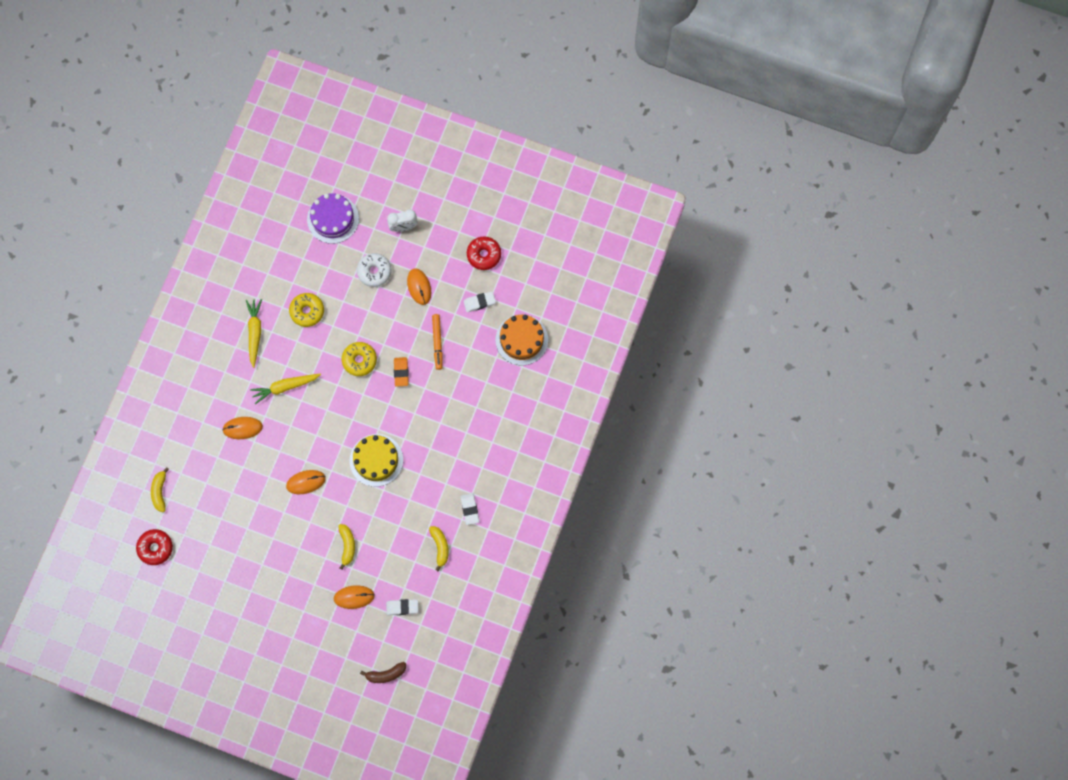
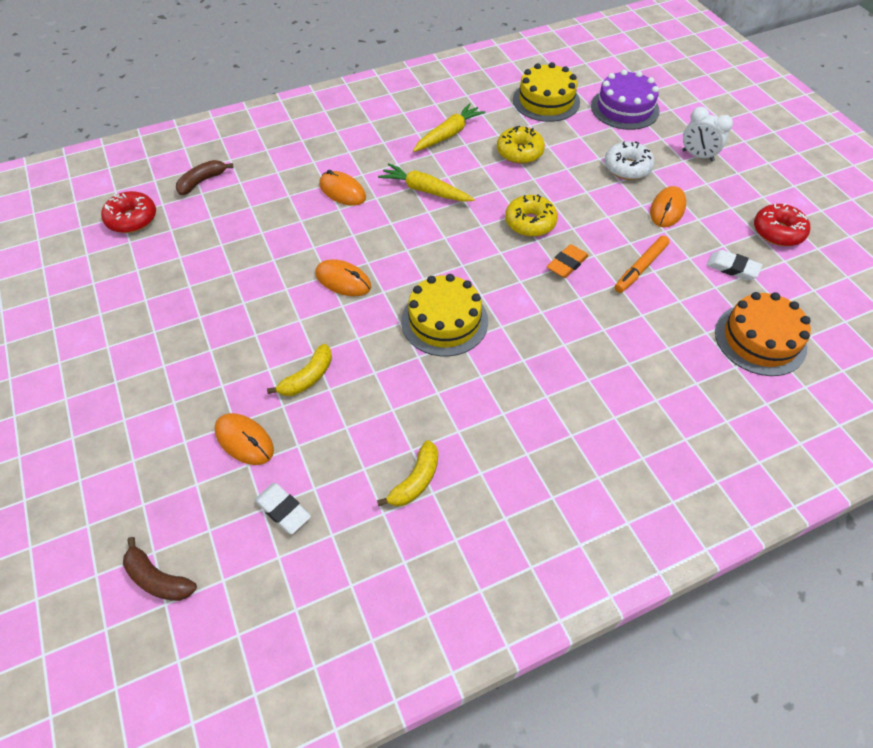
camera: 45 degrees right, 20 degrees down
(160, 491) = (202, 181): yellow banana -> brown banana
(282, 252) = (546, 101): none -> yellow cake
(470, 509) = (504, 470): white eraser -> none

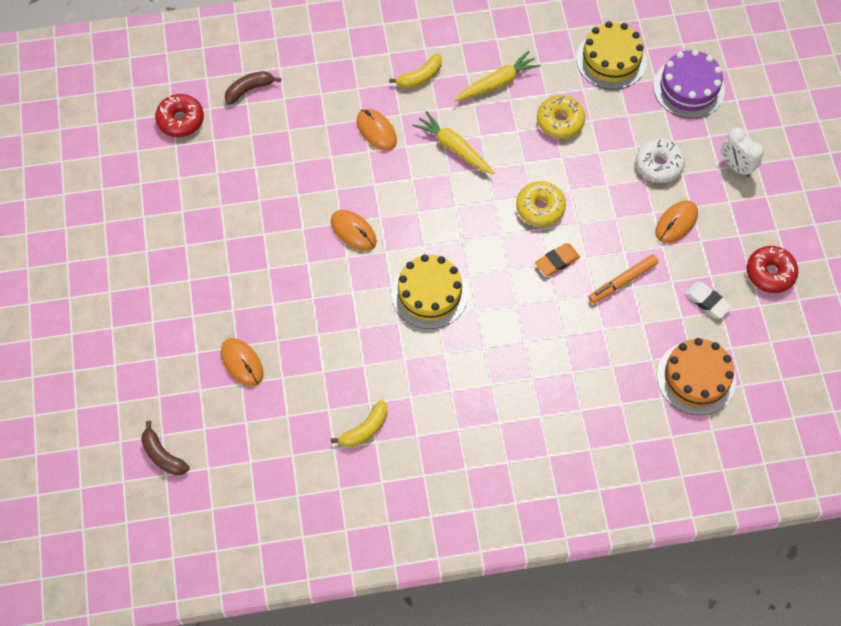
camera: 15 degrees right, 10 degrees up
(283, 510) = (260, 427): white eraser -> none
(307, 378) = (302, 320): yellow banana -> yellow banana (420, 77)

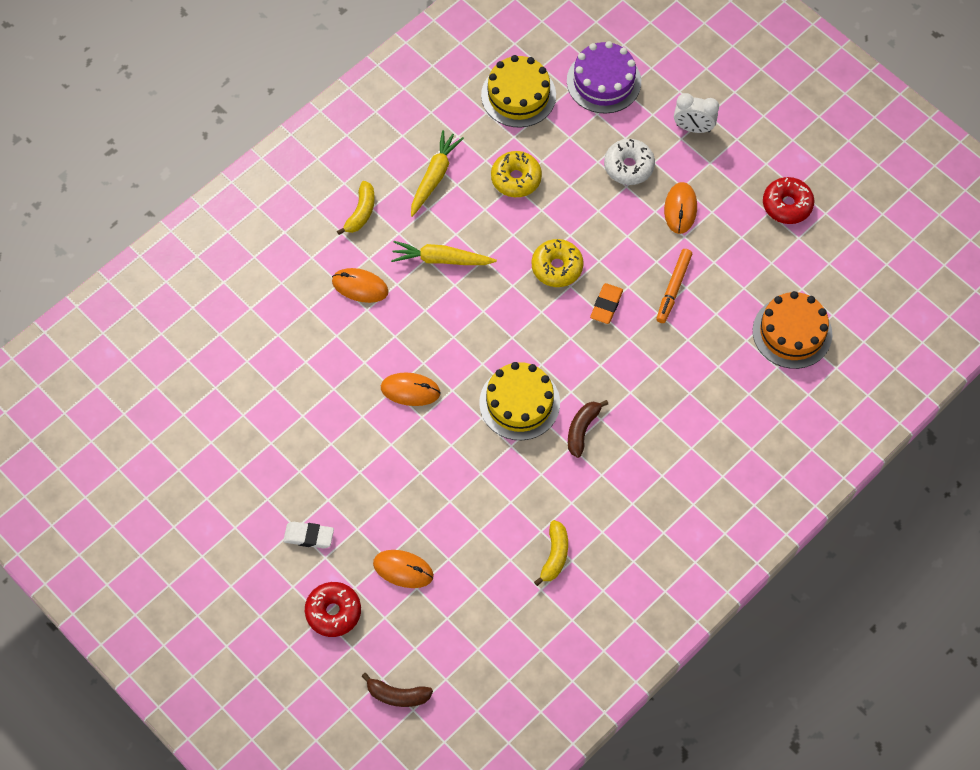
camera: 35 degrees left, 0 degrees up
(181, 120) = (169, 388): red donut -> red donut (333, 612)
(249, 89) = (212, 319): brown banana -> brown banana (582, 429)
(707, 301) = (754, 261): white eraser -> white eraser (309, 536)

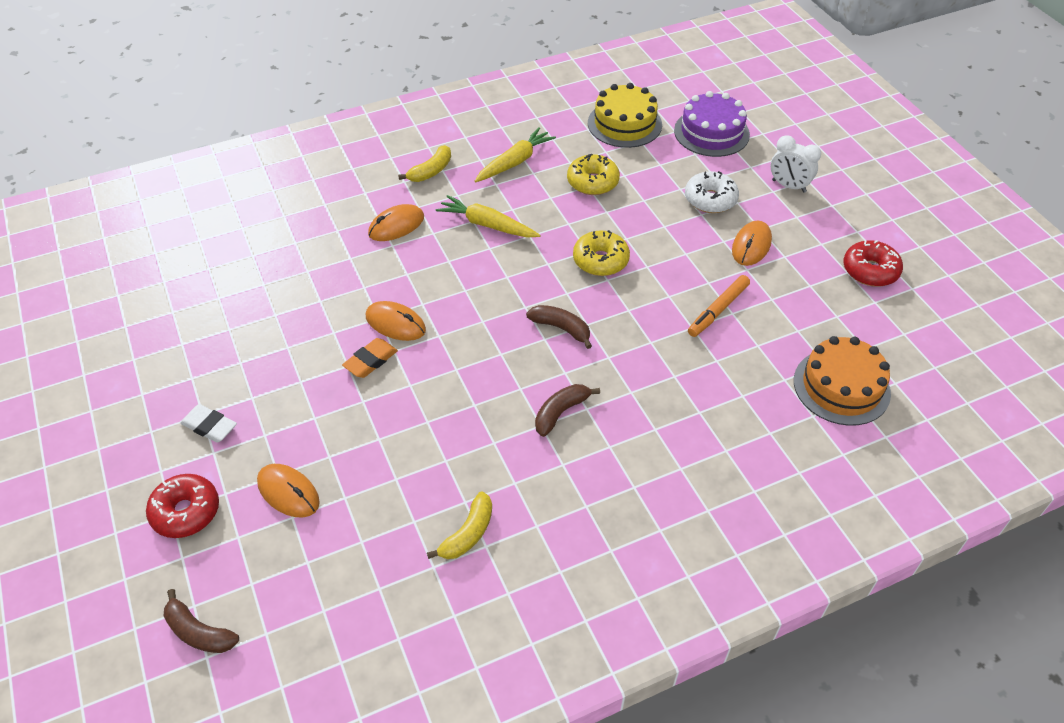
camera: 20 degrees right, 15 degrees down
(360, 287) = (396, 226): orange mouse -> orange mouse turned 75 degrees counterclockwise
(519, 403) = (504, 367): yellow cake -> none
(551, 349) = (561, 328): none -> brown banana
(606, 305) = (638, 306): orange eraser -> orange eraser (371, 361)

